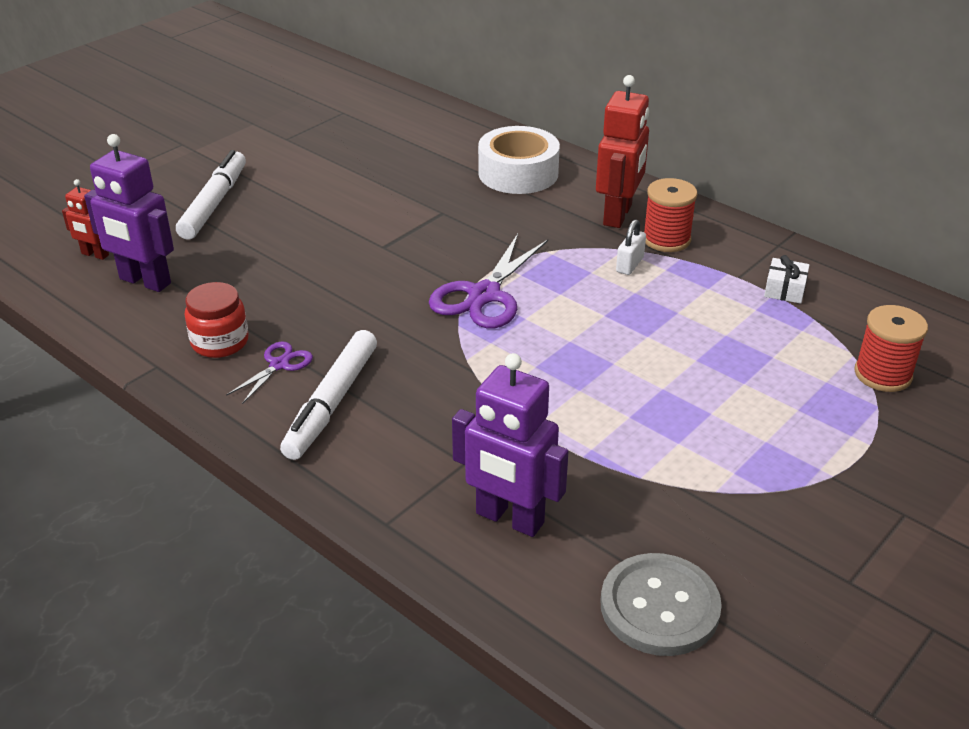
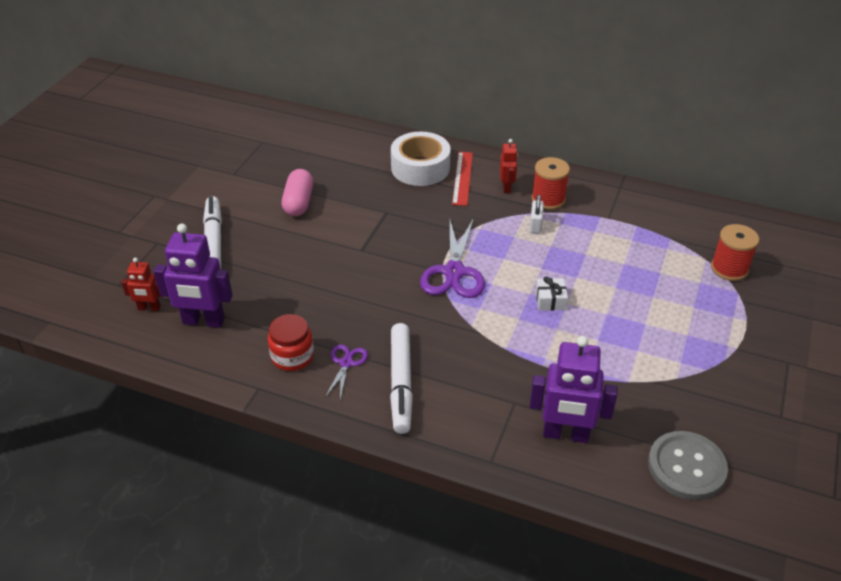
camera: 20 degrees left, 5 degrees up
(342, 182) = (298, 202): none -> pink capsule
(566, 194) = (462, 178): none -> red ruler
(618, 215) = (506, 187): red robot -> red robot, size x0.54
(784, 290) = (641, 221): white gift -> white gift (550, 300)

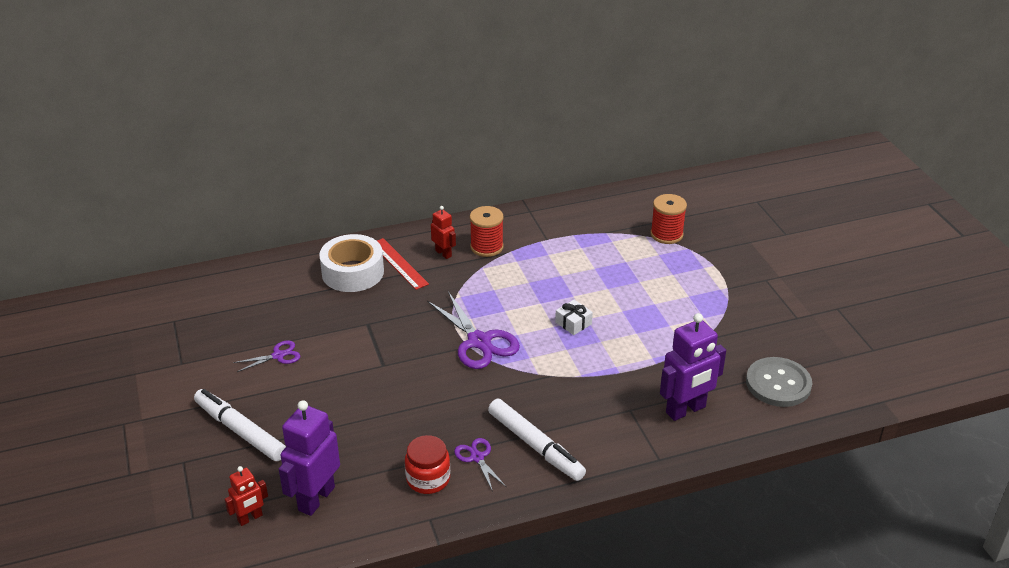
camera: 40 degrees left, 5 degrees down
(203, 321) = (316, 498): purple robot -> purple robot turned 150 degrees clockwise
(298, 202) = (278, 356): pink capsule -> purple scissors
(535, 225) = (499, 272): white padlock -> none

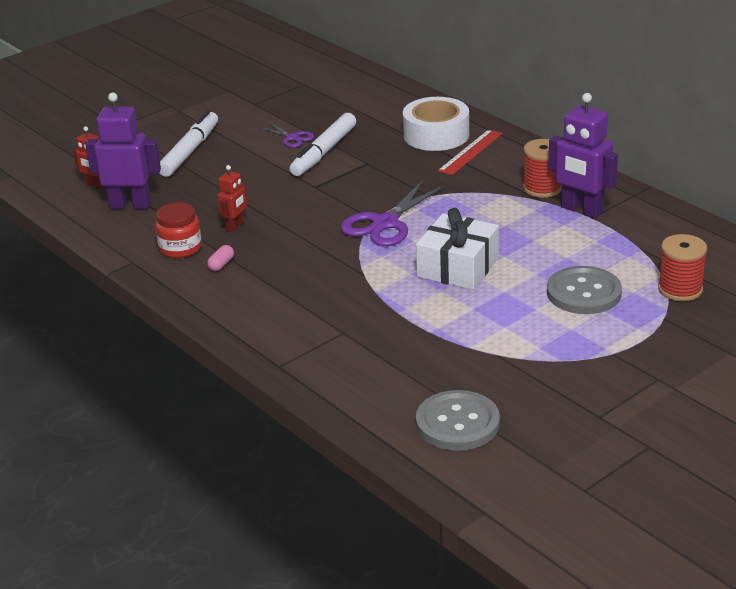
camera: 70 degrees right, 5 degrees down
(443, 253) = (508, 169): red robot -> red robot (235, 226)
(477, 457) = (221, 264): purple scissors -> pink capsule
(535, 446) = (255, 290): white marker -> white marker (324, 152)
(573, 323) = (457, 267): white gift -> white gift, size x2.04
(646, 276) = (583, 293): none -> grey button
(686, 410) = (366, 367): purple robot -> purple robot (581, 210)

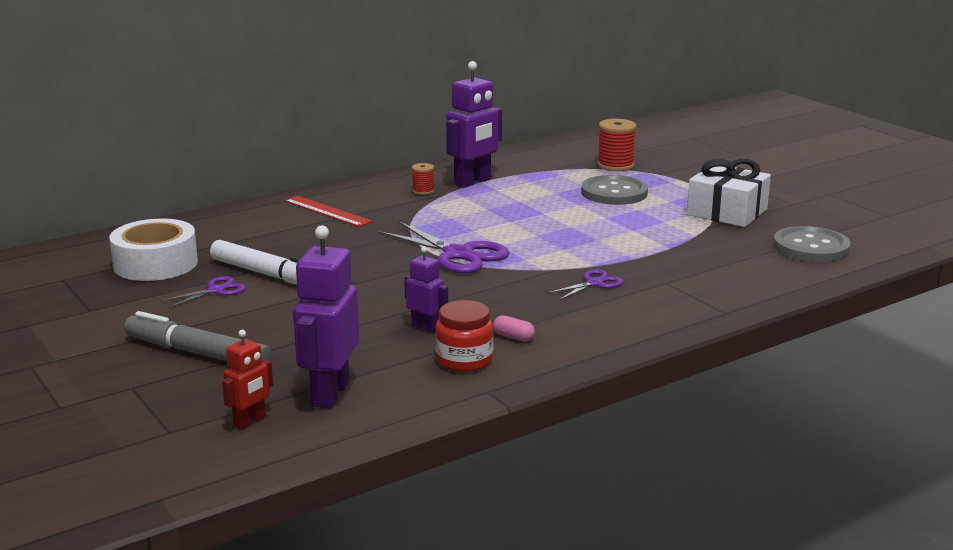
camera: 85 degrees left, 10 degrees down
(189, 151) = (197, 353): white marker -> grey marker
(235, 226) = (425, 328): red robot -> purple robot
(333, 294) = (594, 283): none -> purple scissors
(436, 135) = (275, 222): white tape -> white tape (155, 264)
(457, 267) = (557, 231): white gift -> white gift (727, 212)
(542, 188) = (423, 191): red spool -> red spool, size x0.57

